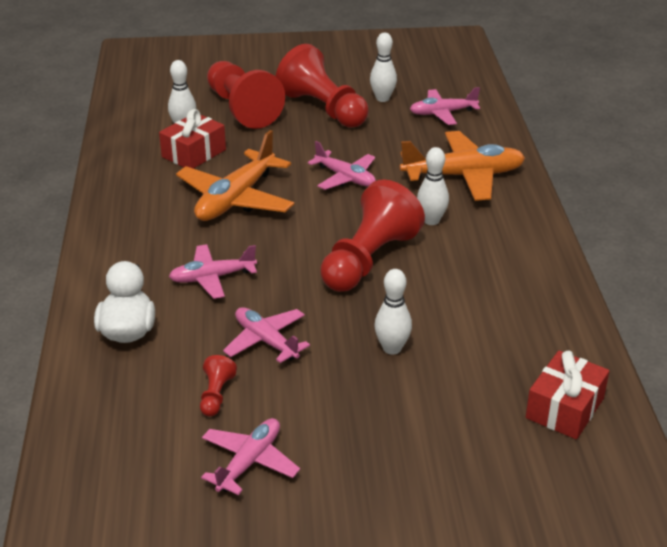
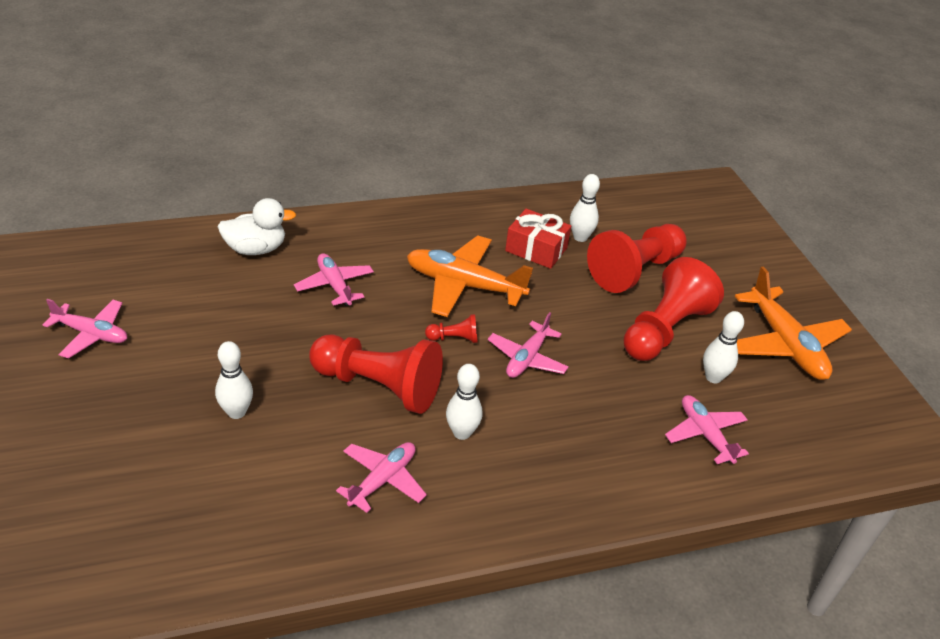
camera: 75 degrees right, 5 degrees up
(216, 395) = (174, 306): red pawn -> red pawn (454, 338)
(266, 341) = (245, 328): pink plane -> pink plane (382, 480)
(463, 176) = (564, 458): orange plane -> orange plane (785, 344)
(564, 408) = (140, 553): red gift -> none

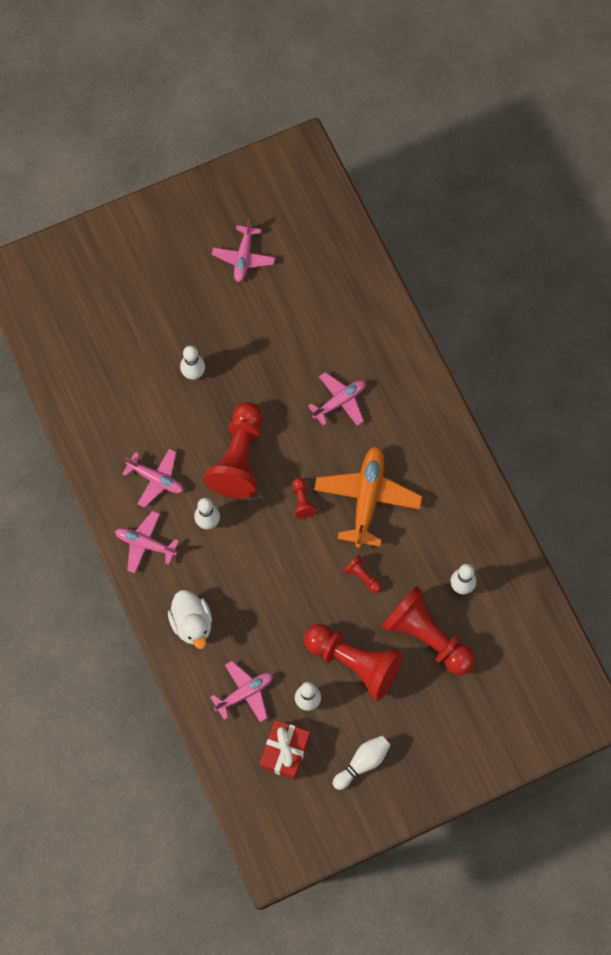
camera: 85 degrees right, 30 degrees up
(256, 249) = (367, 332): white duck -> white duck (192, 623)
(527, 358) = (294, 557): pink plane -> pink plane (145, 544)
(536, 249) = (432, 550): red gift -> red gift (285, 752)
(559, 305) = (362, 576): none -> red pawn
(785, 344) = (362, 763): orange plane -> white bowling pin

